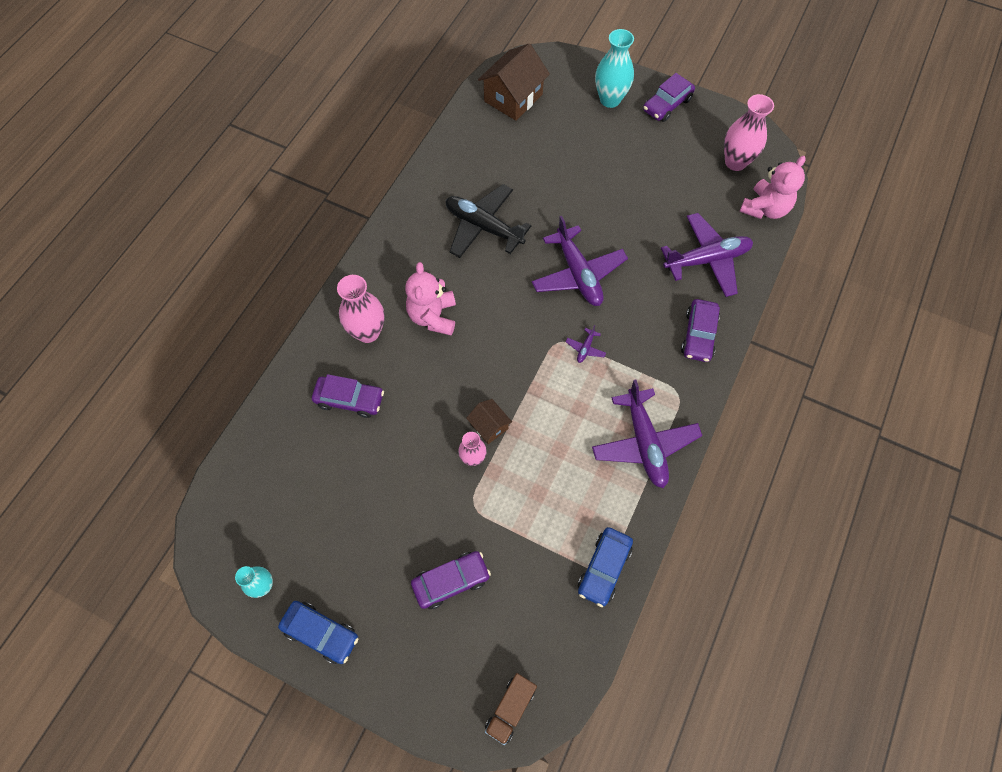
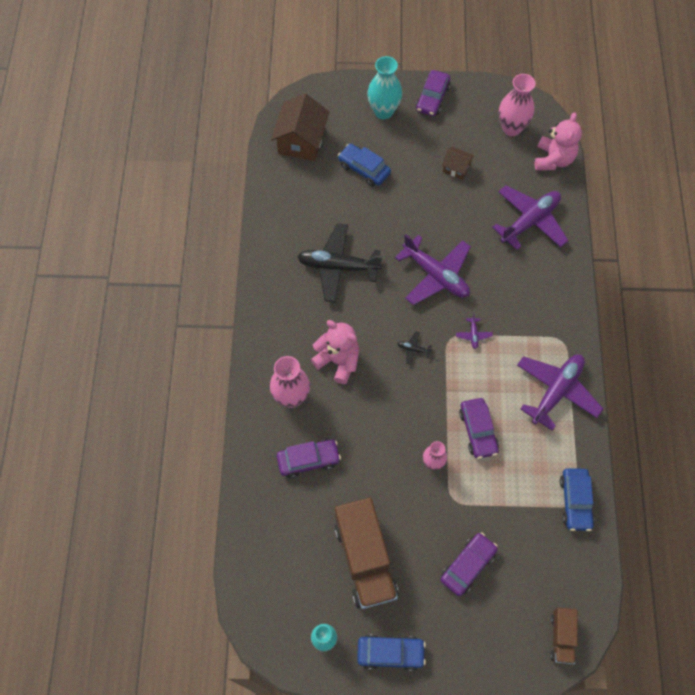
camera: 25 degrees left, 0 degrees up
(349, 524) = (365, 559): none -> brown truck
(433, 316) = (338, 361): pink teddy bear -> pink teddy bear turned 150 degrees clockwise
(489, 426) = (432, 431): brown house -> brown house (456, 168)
(515, 337) = (413, 349): none -> black plane
(560, 146) = (364, 169): none -> blue car
(644, 443) = (556, 391): purple plane -> purple plane turned 105 degrees counterclockwise
(698, 335) = (554, 286): purple car -> purple car (478, 431)

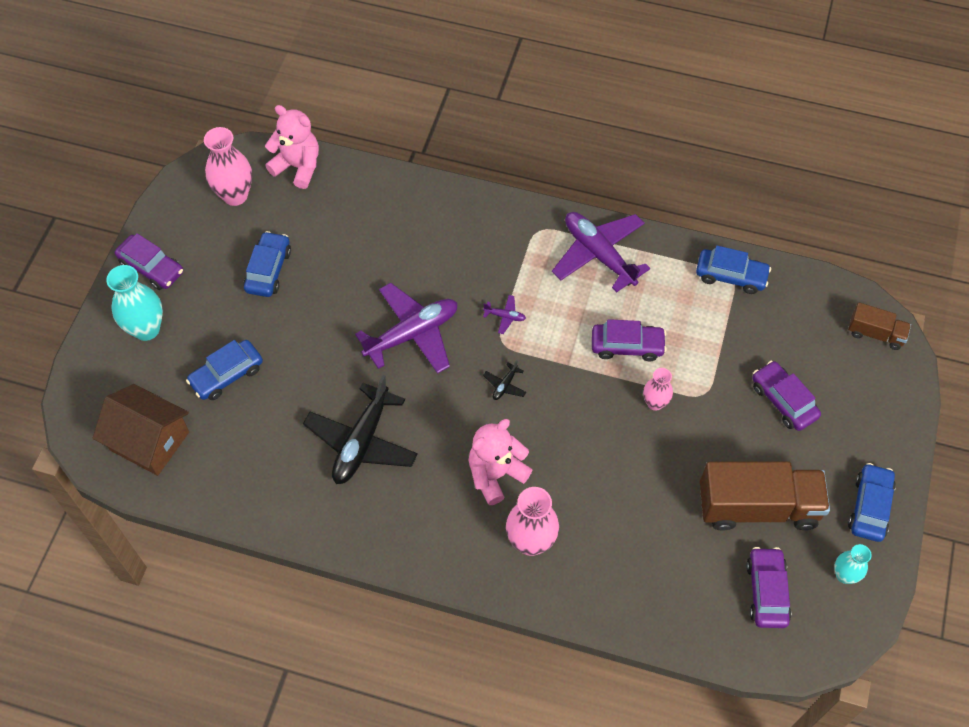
camera: 75 degrees left, 5 degrees down
(308, 460) = (620, 541): purple car -> purple car (766, 591)
(456, 168) = (268, 270): brown house -> blue car
(530, 221) = (373, 215): purple plane -> none

